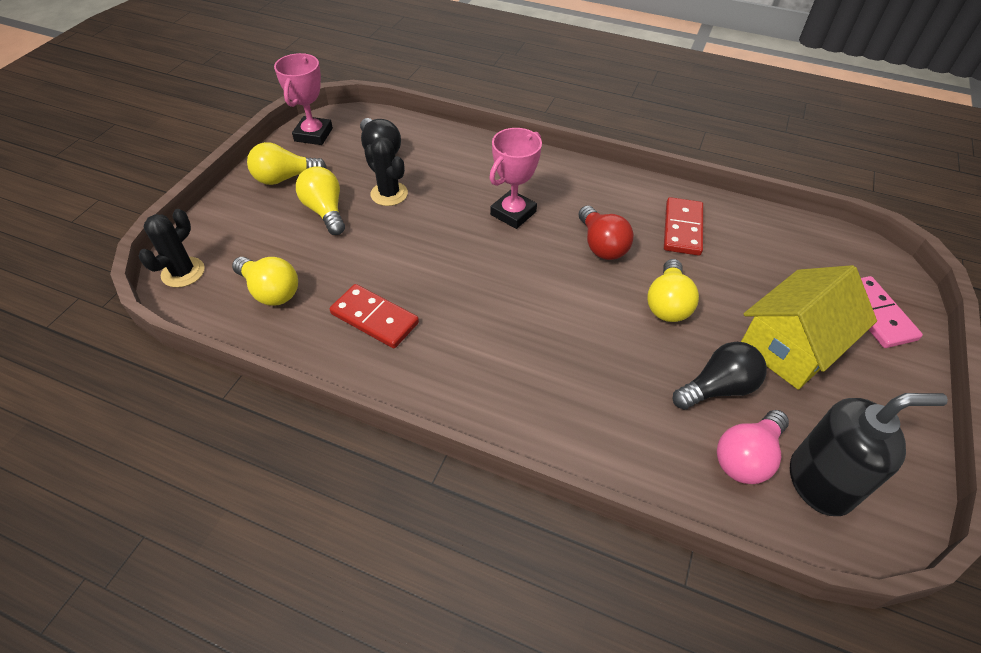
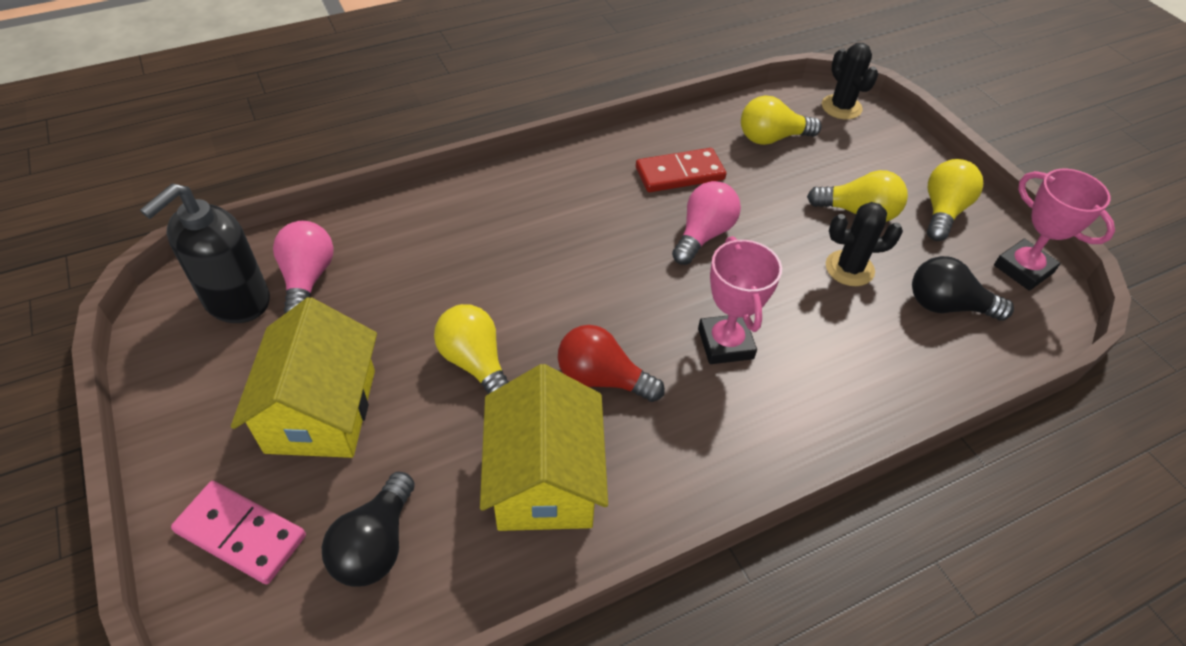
camera: 130 degrees right, 0 degrees up
(431, 269) = (703, 235): none -> pink light bulb
(682, 229) = (544, 479): red domino -> yellow house
(717, 388) = (367, 316): black light bulb -> black light bulb (376, 544)

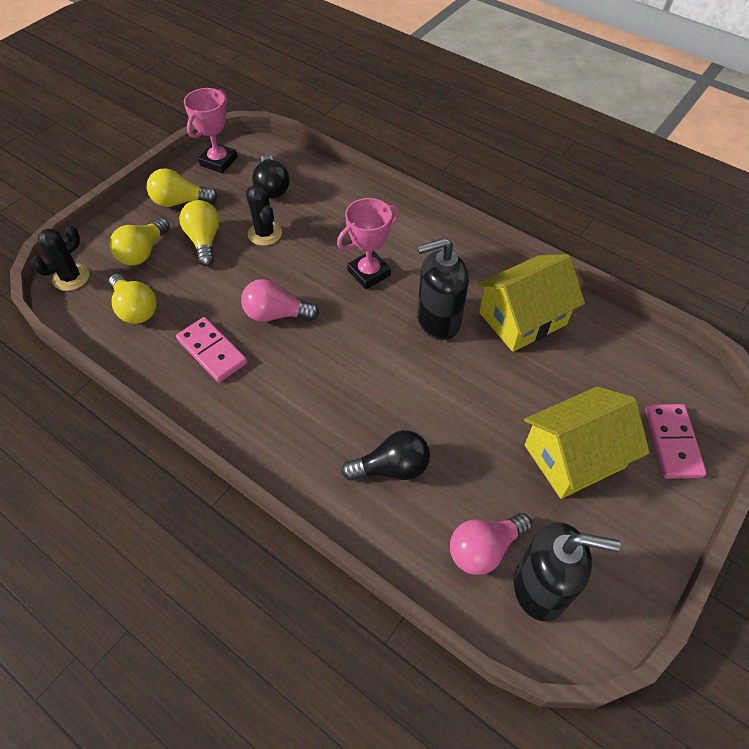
camera: 115 degrees left, 5 degrees up
(376, 544) = (620, 373): black light bulb -> black light bulb (392, 467)
(475, 363) = (475, 390): yellow light bulb -> yellow light bulb (143, 252)
(602, 379) = (438, 320): red light bulb -> black soap dispenser
(680, 173) = (212, 351): red domino -> pink domino

